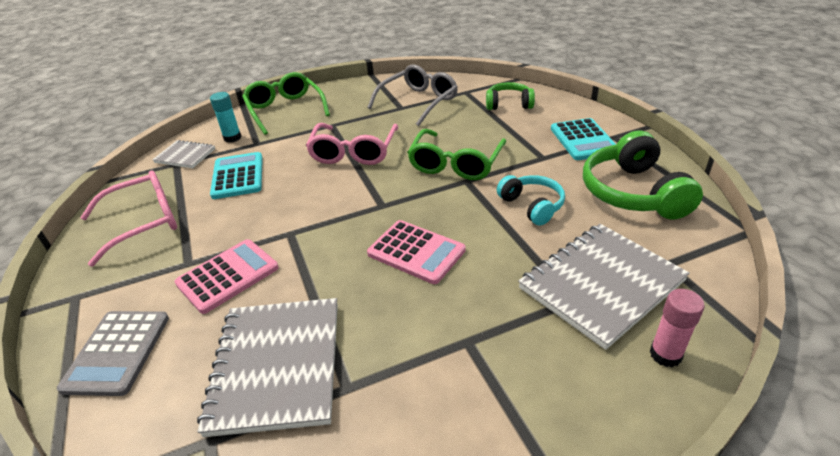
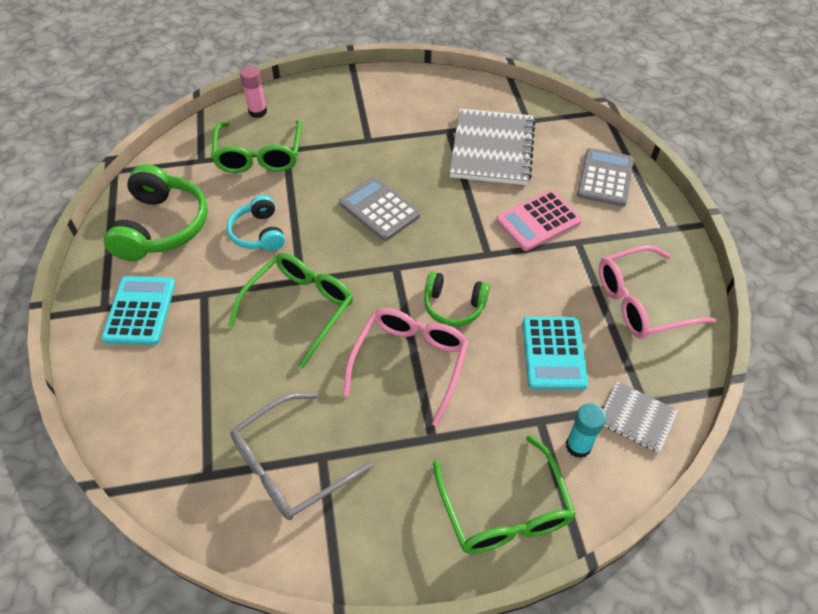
camera: 170 degrees left, 15 degrees up
(416, 252) = (379, 209): pink calculator -> grey calculator
(508, 104) = (169, 416): green headphones -> green headphones (454, 306)
(601, 284) = (259, 156): grey notebook -> green glasses

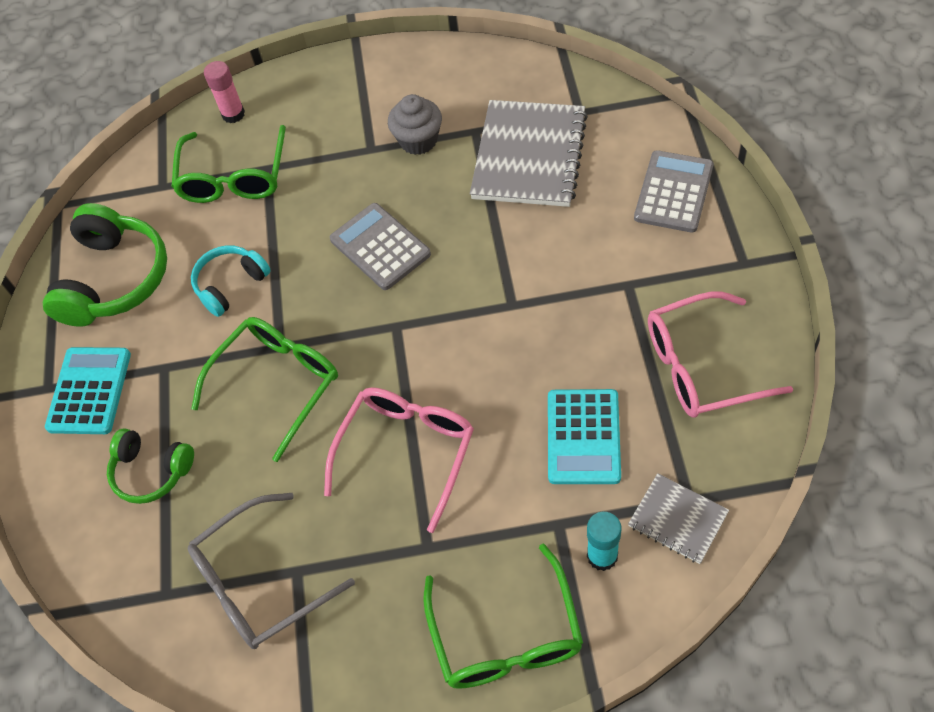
camera: 10 degrees right, 5 degrees up
(258, 233) = (230, 284): turquoise headphones -> turquoise headphones turned 60 degrees clockwise
(405, 135) = (418, 140): none -> grey cupcake
(454, 306) = (464, 376): green headphones -> green headphones (151, 471)
(538, 221) = (580, 257): pink calculator -> none

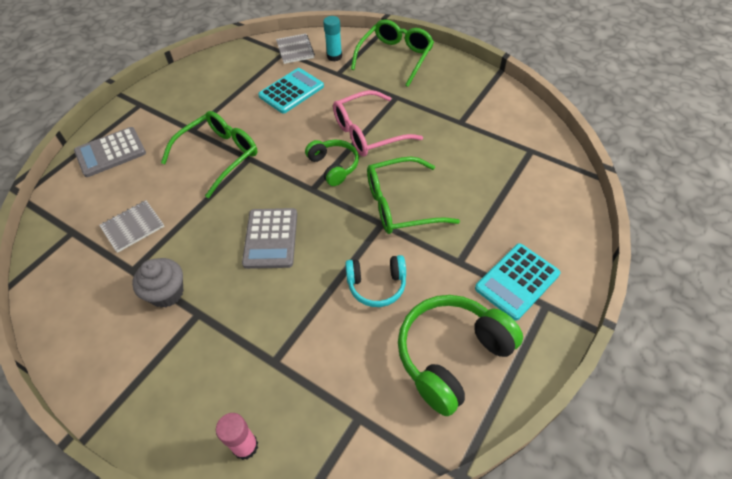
camera: 145 degrees left, 5 degrees down
(151, 471) = (504, 207): green headphones -> green headphones (334, 166)
(234, 177) = (302, 374): green glasses -> green glasses (219, 156)
(260, 582) = (481, 128): grey glasses -> none
(529, 156) = (133, 227): grey notebook -> grey notebook, size x0.52
(701, 366) = (215, 83): pink glasses -> none

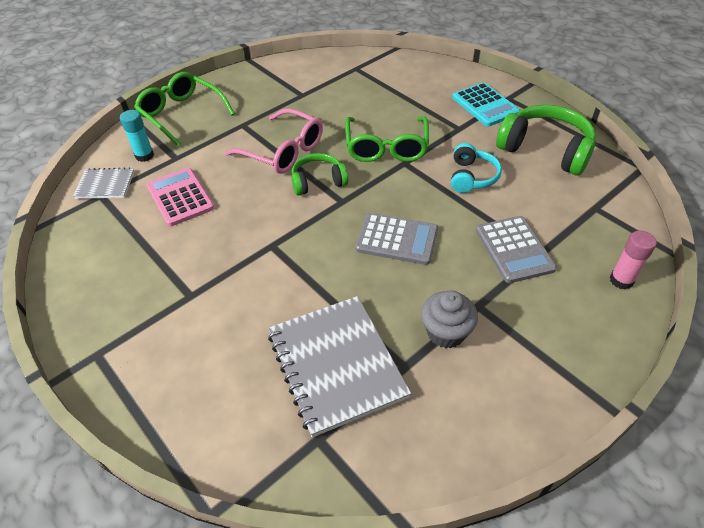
camera: 75 degrees left, 5 degrees down
(110, 152) = (182, 392): grey calculator -> grey calculator (514, 249)
(133, 227) = (336, 365): grey notebook -> grey notebook, size x1.91
(219, 156) = (253, 272): green glasses -> none
(291, 91) = (180, 197): turquoise calculator -> pink calculator
(368, 133) = (283, 151): pink glasses -> pink glasses turned 45 degrees counterclockwise
(451, 355) = (545, 150): green headphones -> green headphones turned 150 degrees clockwise

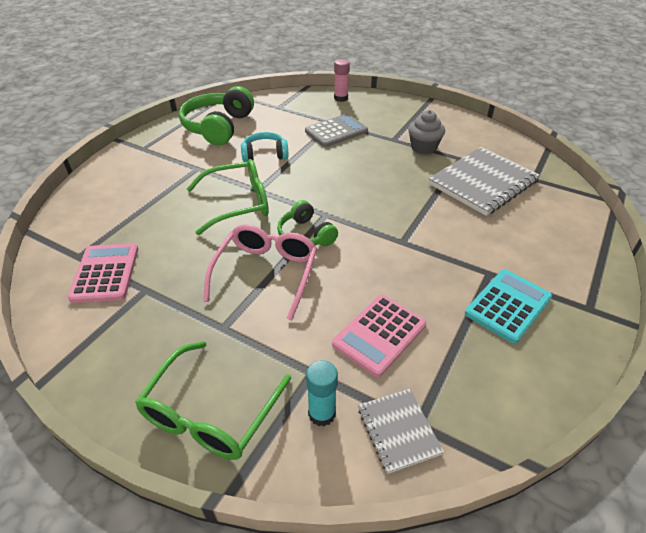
camera: 110 degrees left, 5 degrees down
(330, 79) = (105, 273): none -> pink calculator
(397, 239) = (355, 178): grey calculator -> none
(485, 105) = (156, 159): turquoise calculator -> turquoise calculator (508, 305)

